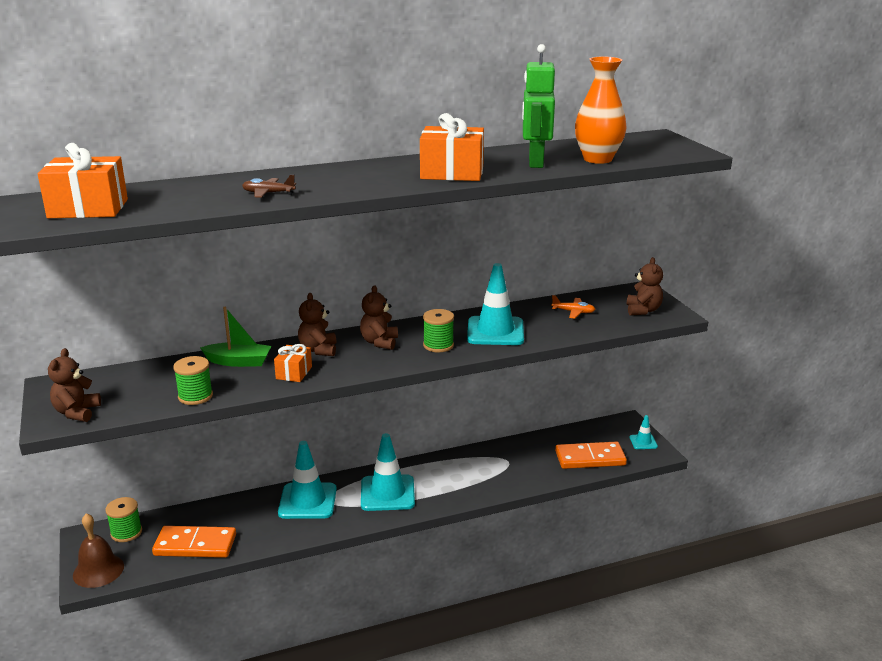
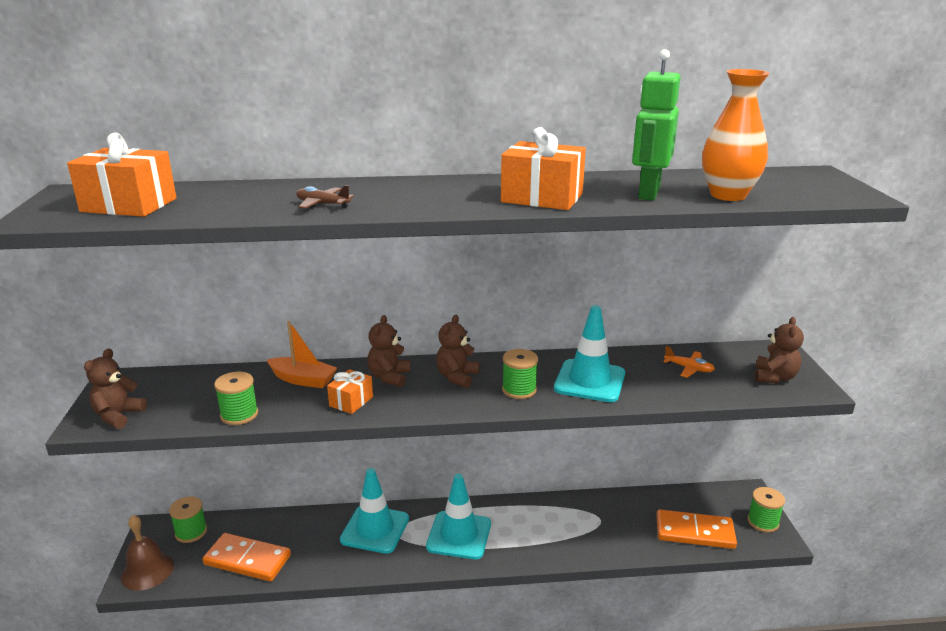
camera: 15 degrees right, 0 degrees up
(238, 362) = (303, 380): green boat -> orange boat
(643, 442) = (763, 522): turquoise traffic cone -> green spool

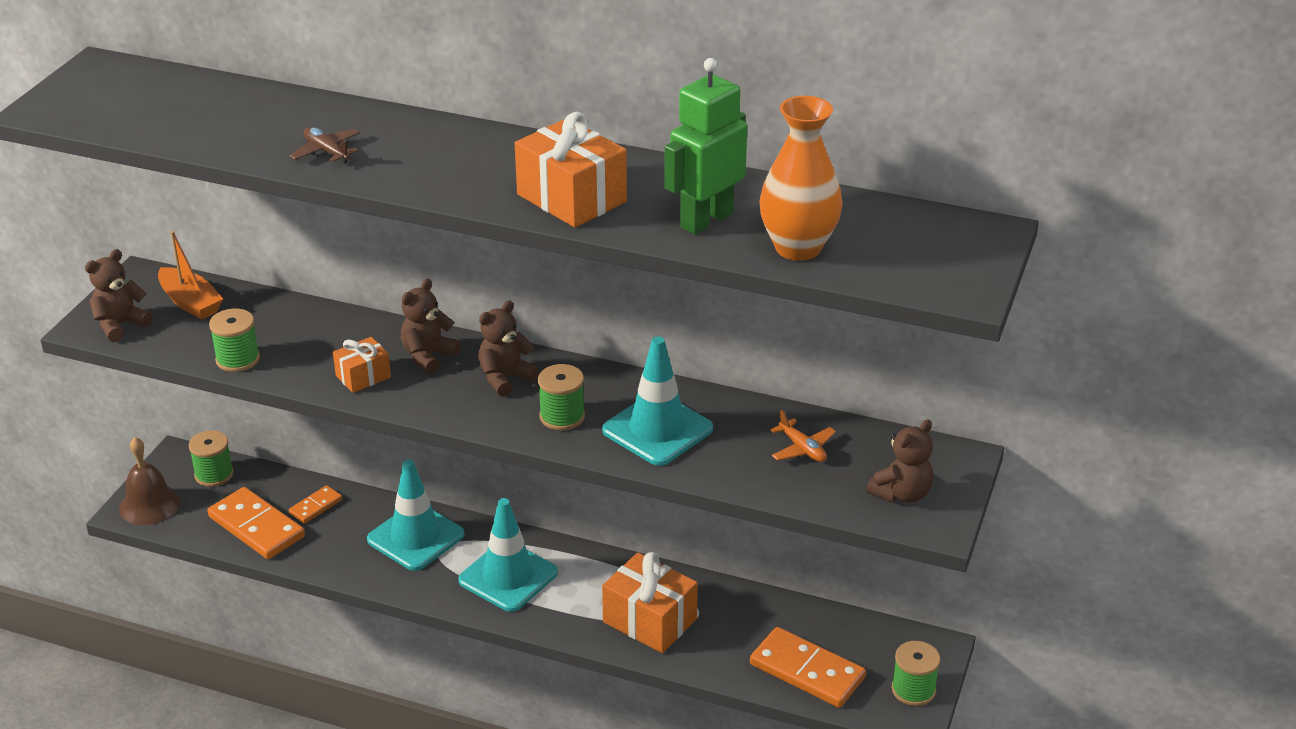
camera: 25 degrees right, 10 degrees up
(129, 205) = (139, 106): orange gift -> orange gift (649, 620)
(286, 531) = (316, 506): none -> orange domino
(303, 380) = (331, 332): orange boat -> orange boat (190, 303)

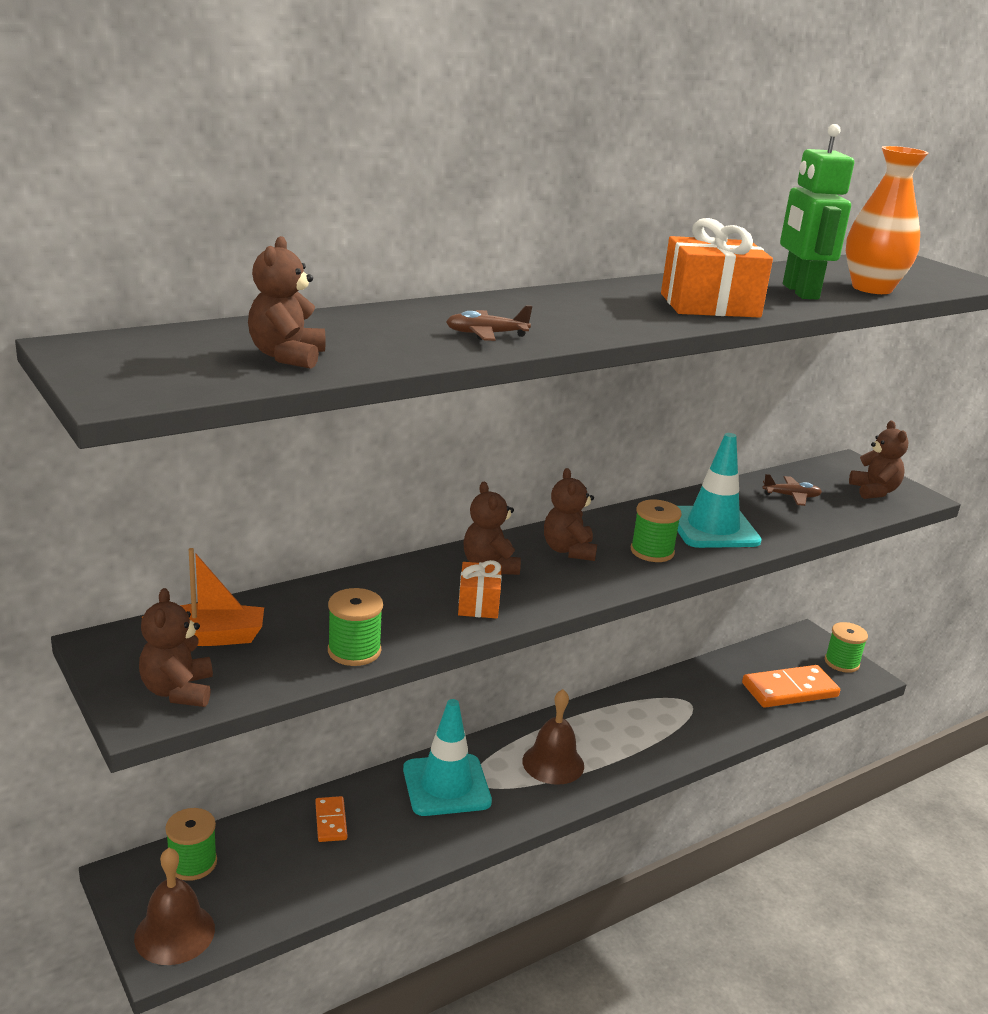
camera: 55 degrees left, 10 degrees down
(172, 119) = (287, 356): none -> brown teddy bear
(256, 527) = (311, 872): orange domino -> none
(508, 577) = (553, 763): turquoise traffic cone -> brown bell
(649, 620) = (675, 725): orange gift -> none
(802, 449) = (791, 496): orange plane -> brown plane

